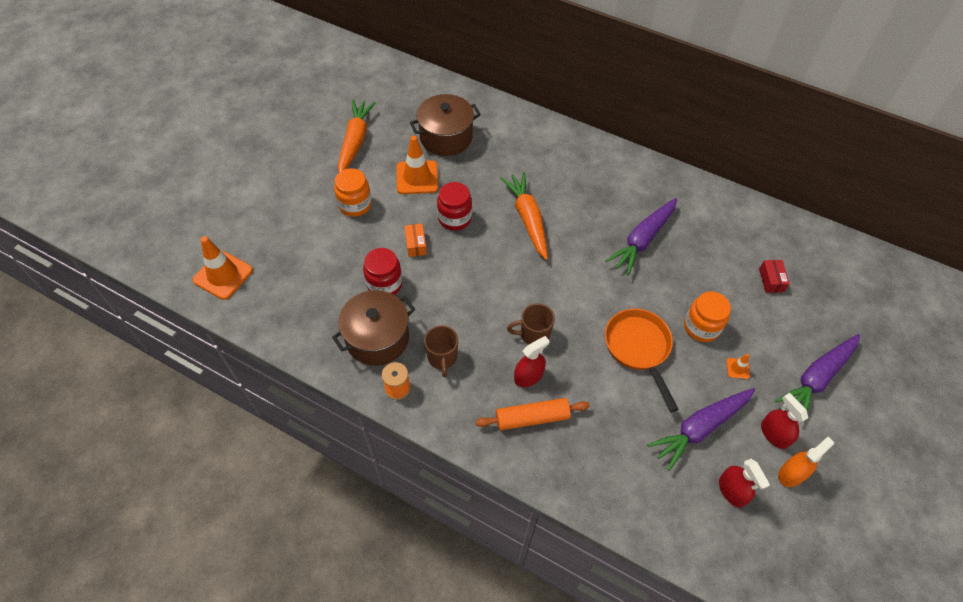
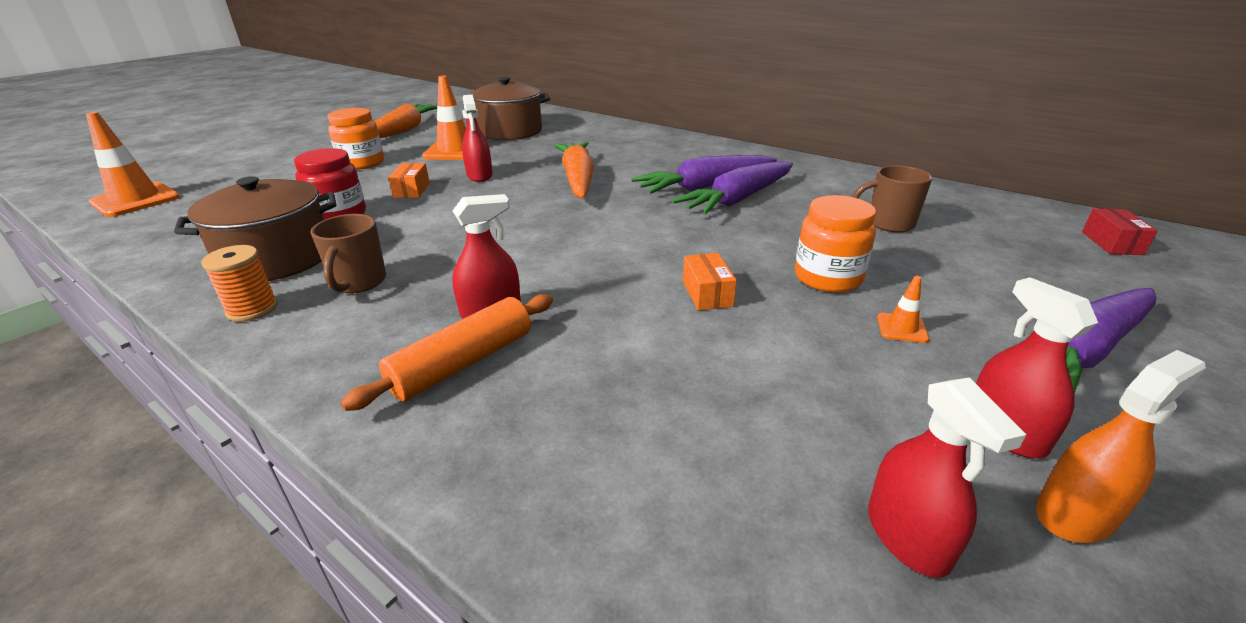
camera: 10 degrees right, 25 degrees down
(454, 218) = (480, 175): red jar -> red spray bottle
(532, 418) = (463, 363): orange rolling pin -> orange rolling pin turned 45 degrees counterclockwise
(533, 335) = (528, 269): brown mug -> brown mug (888, 224)
(638, 348) = (707, 293): orange pan -> orange box
(700, 428) = (820, 406): purple carrot -> purple carrot (705, 187)
(771, 280) = (951, 240): red box -> red box (1111, 243)

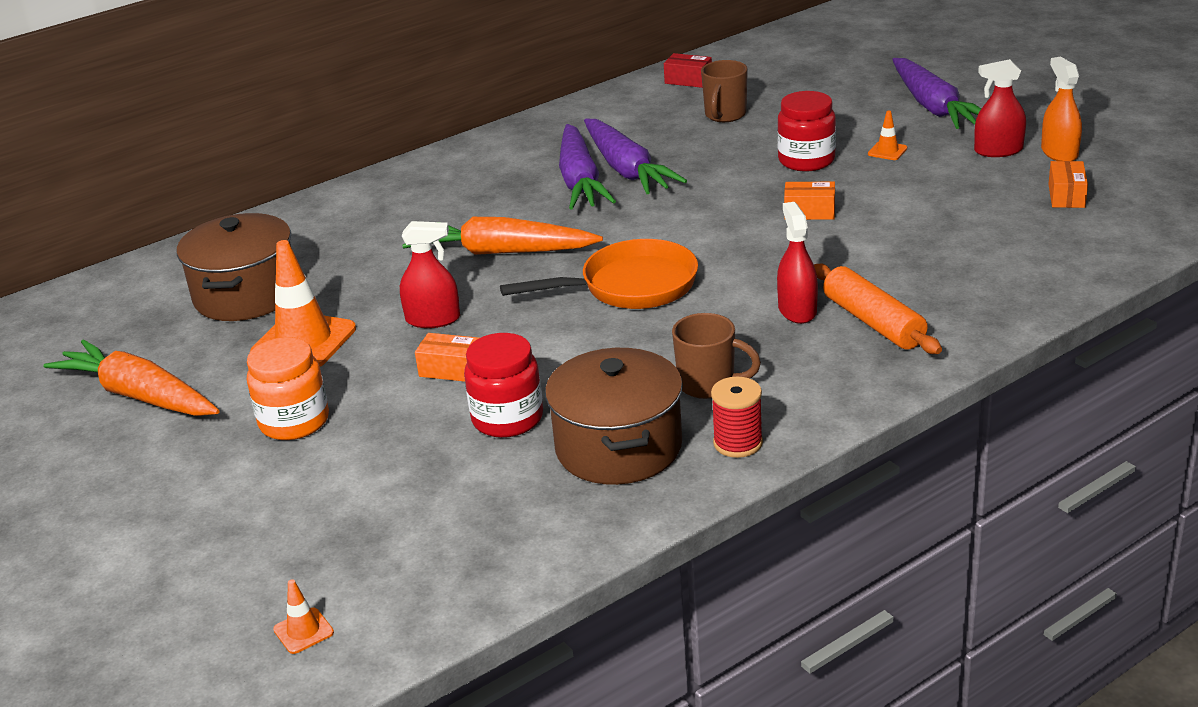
camera: 70 degrees left, 0 degrees up
(135, 200) = (303, 631): orange traffic cone -> orange traffic cone, size x0.45
(252, 309) = (738, 443): orange spool -> red spool
(531, 228) = (630, 286): none -> orange pan
(828, 278) = (806, 160): orange jar -> red jar
(907, 536) = (1066, 196): red spray bottle -> orange box
(1111, 243) = (803, 49): red box -> red box (688, 80)

